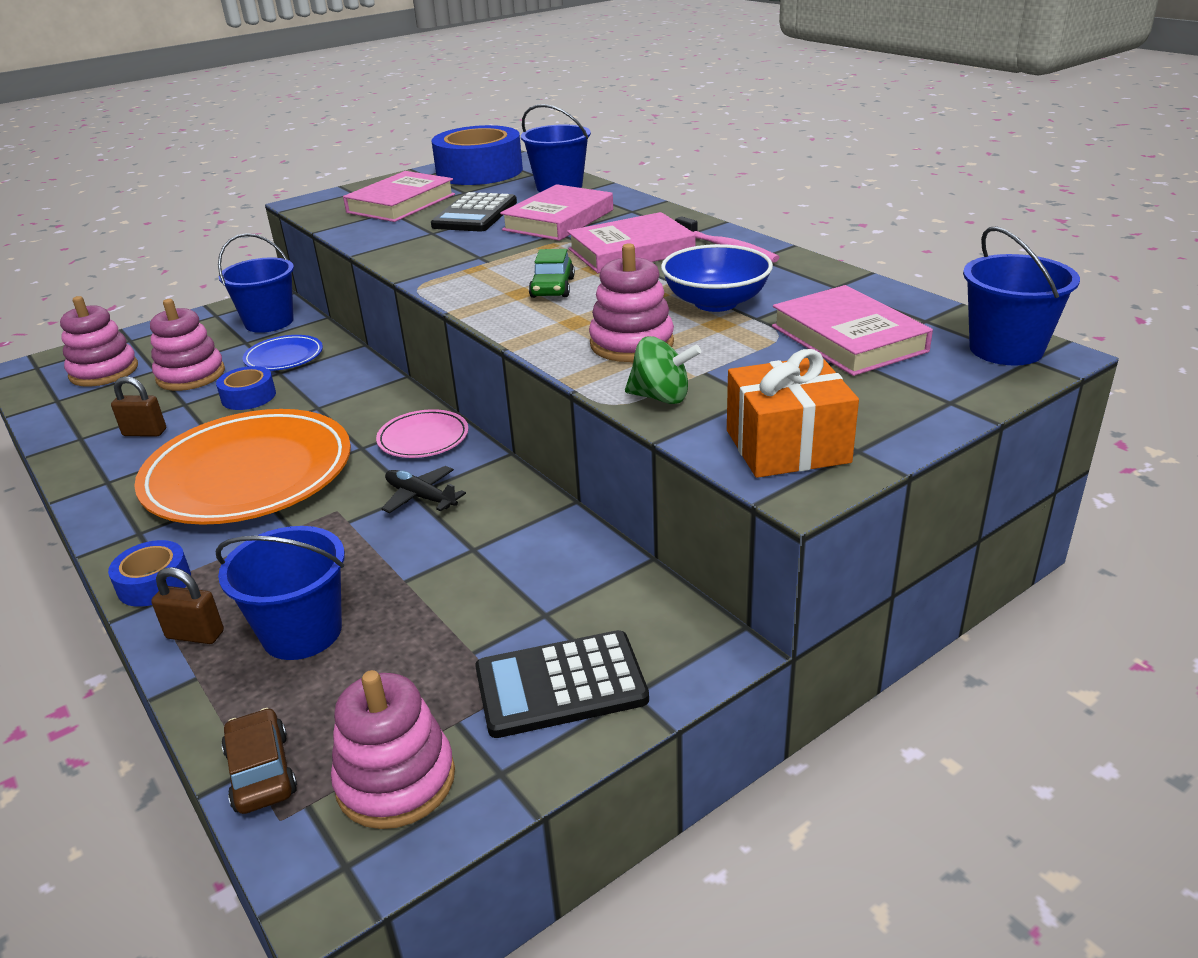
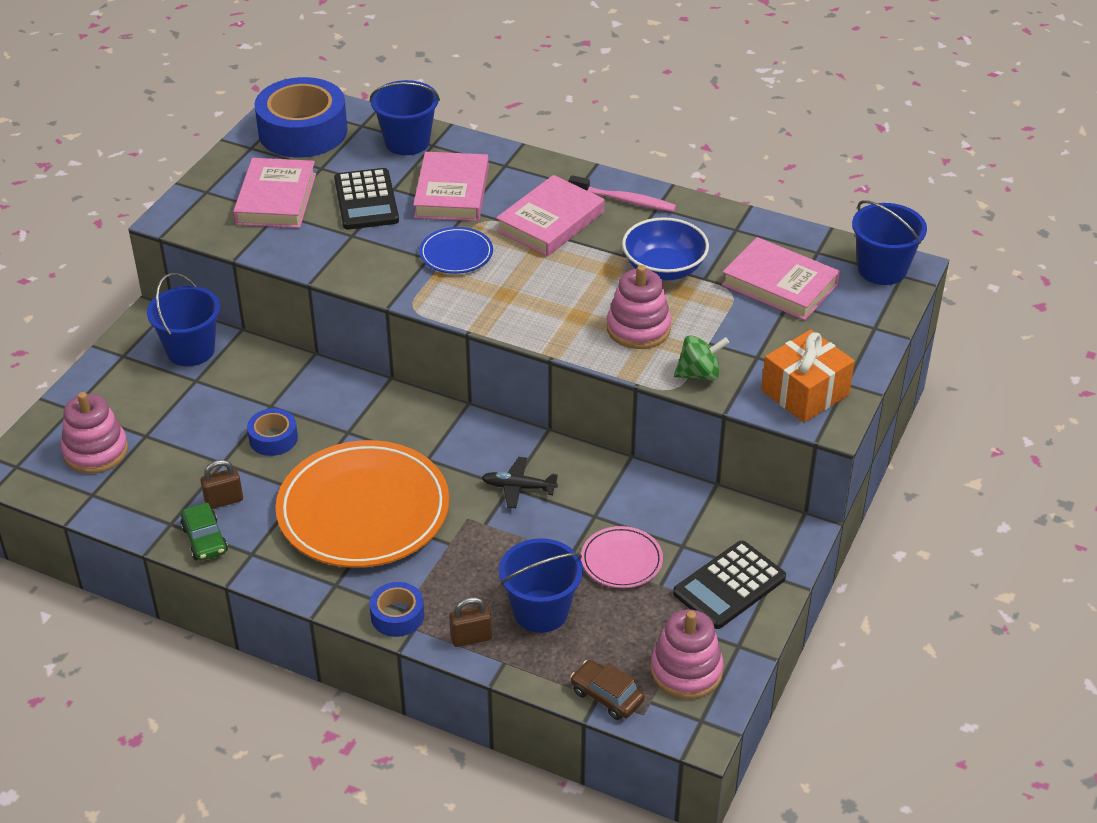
camera: 30 degrees left, 10 degrees up
(191, 375) = (189, 432): pink stacking toy -> none
(284, 357) = (255, 387): blue plate -> blue plate (456, 254)
(423, 438) = (468, 436): pink plate -> pink plate (621, 560)
(552, 288) = (526, 282): green car -> green car (205, 540)

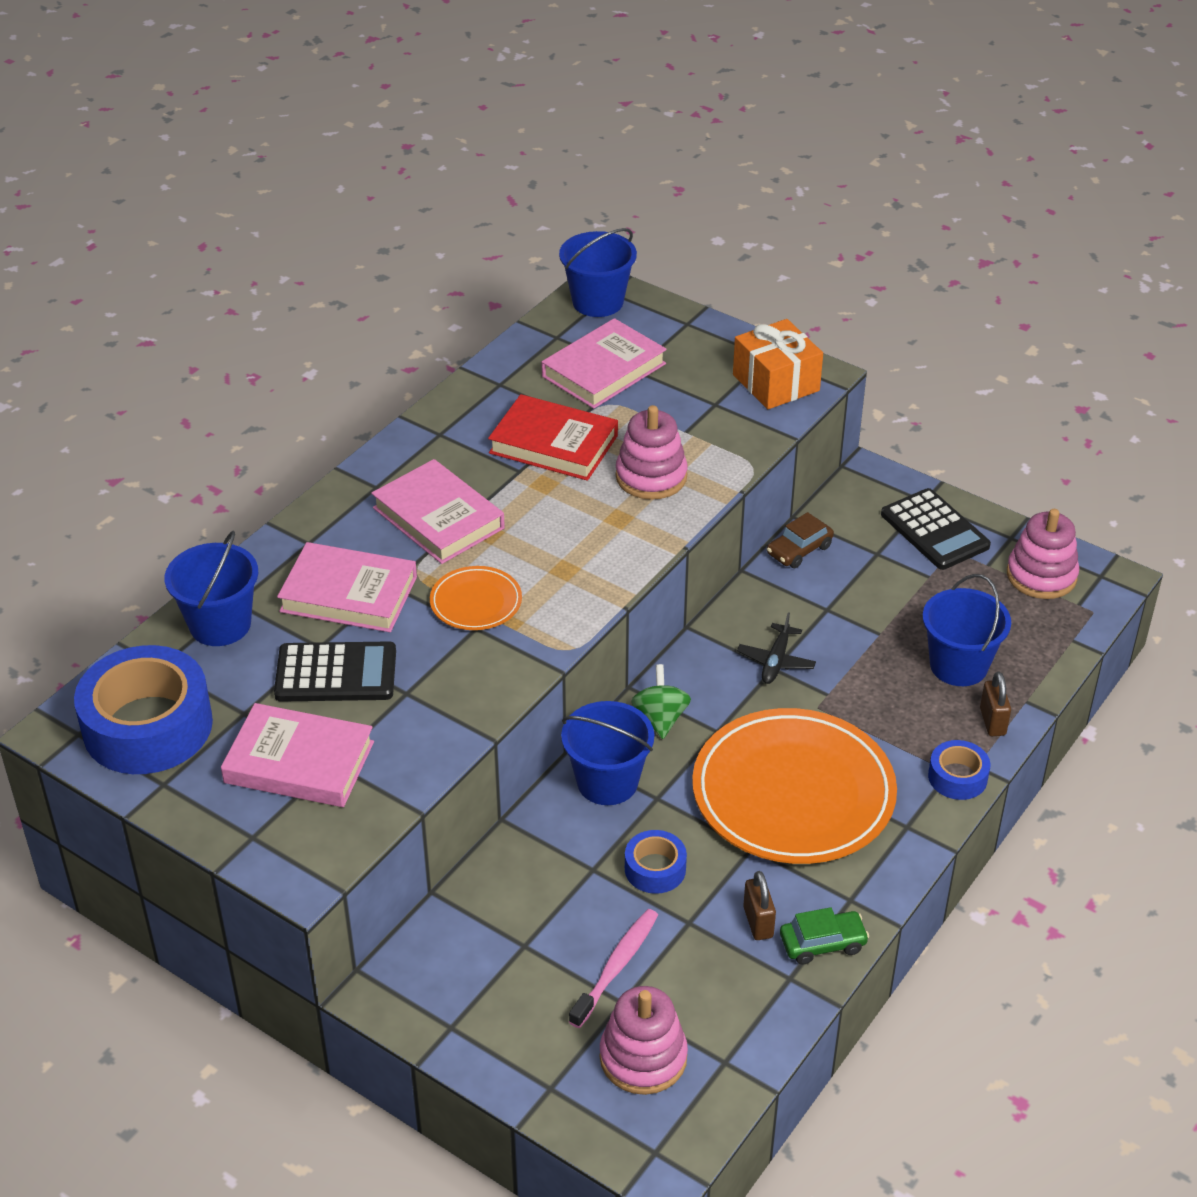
camera: 80 degrees left, 0 degrees up
(191, 350) = (461, 949): blue bucket -> blue bucket (607, 782)
(456, 254) = (476, 602): blue plate -> orange plate
(607, 696) = (1071, 633): brown car -> brown car (799, 550)
(621, 560) = (893, 598): pink plate -> none
(624, 200) = (418, 456): pink toothbrush -> pink toothbrush (616, 967)
(664, 269) = (553, 444): blue bowl -> red book
(699, 374) = (734, 446): green spinning top -> green spinning top (660, 718)

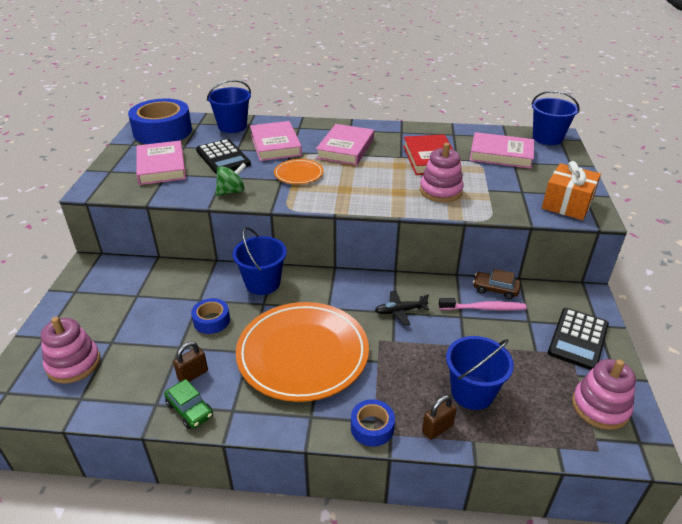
camera: 60 degrees right, 5 degrees down
(616, 967) = (135, 331): pink toothbrush -> pink toothbrush (484, 308)
(660, 718) = (321, 285): green spinning top -> green spinning top (231, 192)

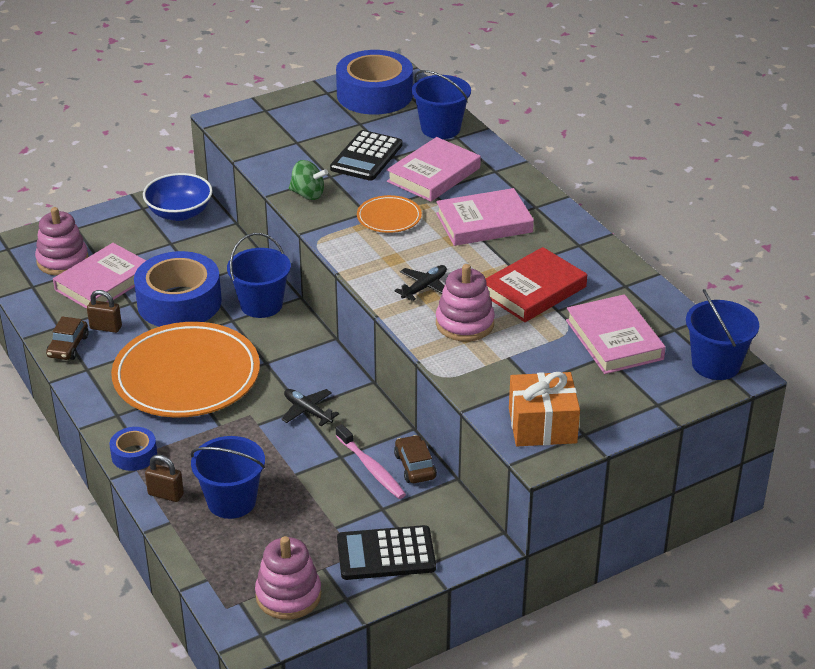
camera: 55 degrees right, 0 degrees up
(108, 276) = (179, 213): none -> blue bowl
(161, 167) = (306, 132): pink book -> pink book (104, 282)
(190, 409) = (68, 346): green car -> brown car
(211, 321) = (179, 302): blue tape -> blue tape, size x2.07
(388, 190) = (424, 287): none -> black plane

